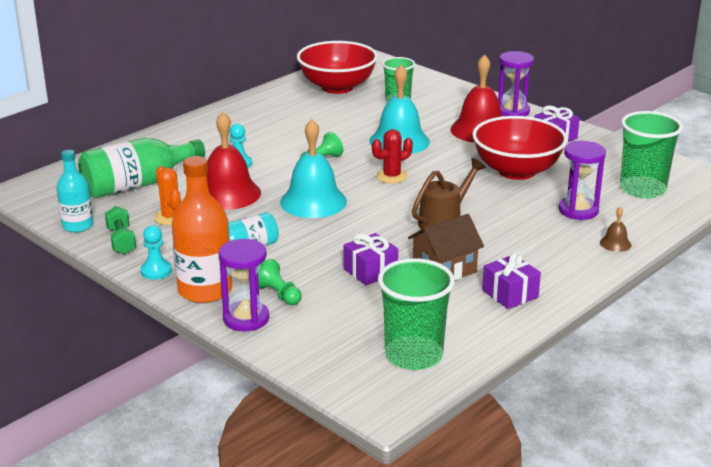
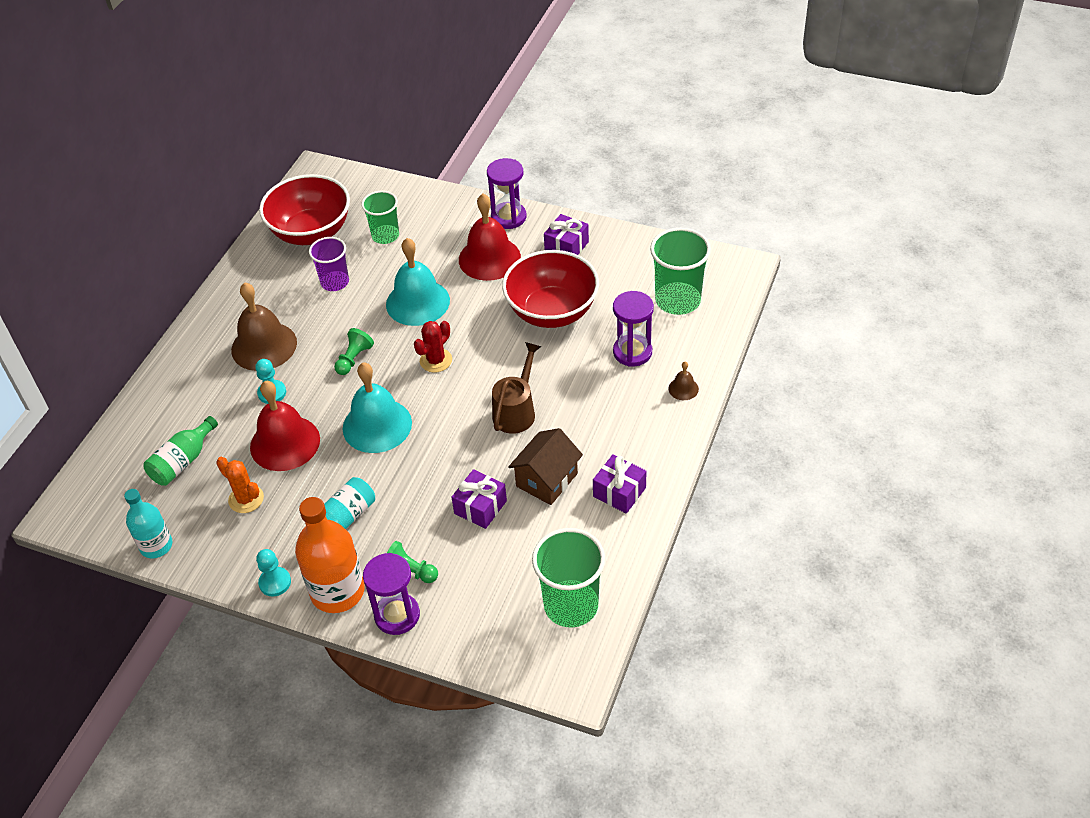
camera: 20 degrees left, 20 degrees up
(121, 241) = (215, 552): green dumbbell -> none
(137, 185) = (183, 461): green bottle -> green bottle, size x0.62
(252, 138) = (264, 346): none -> brown bell
(337, 116) = (335, 282): none -> purple cup

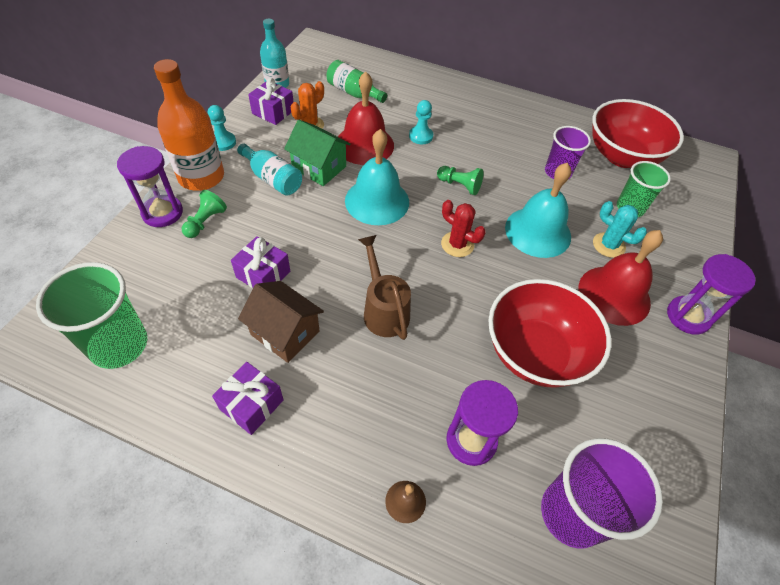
camera: 85 degrees right, 5 degrees up
(264, 346) = (474, 130): brown bell -> none
(324, 481) = (319, 167): none -> green house
(433, 255) = (608, 245): none -> turquoise cactus
(516, 411) = (384, 310): brown watering can -> brown watering can turned 135 degrees counterclockwise
(566, 247) = (651, 376): purple gift -> purple gift (273, 112)
(678, 300) = (572, 513): green cup -> purple cup

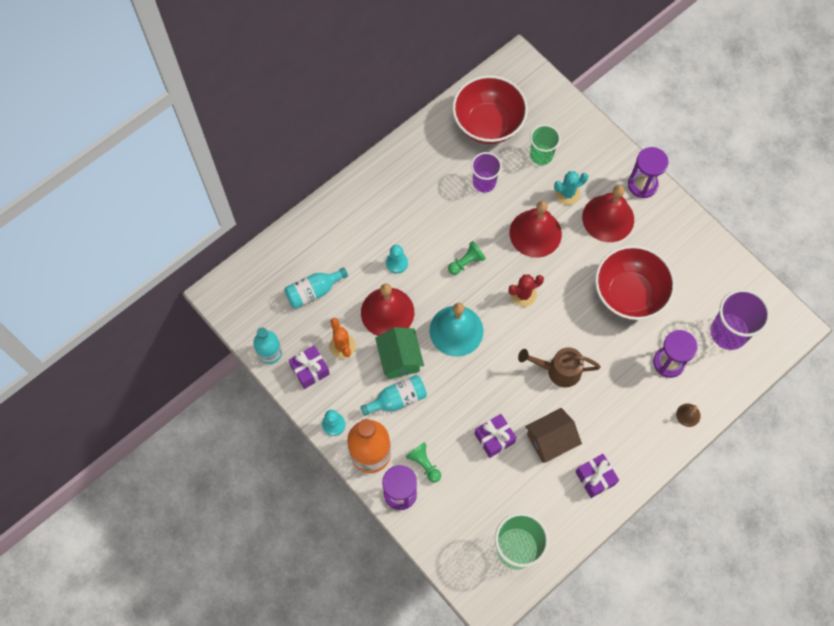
camera: 60 degrees left, 15 degrees up
(319, 167) = (399, 359): green house -> green house turned 75 degrees counterclockwise
(354, 93) = (313, 291): green bottle -> turquoise bottle
(538, 232) = (535, 233): turquoise bell -> red bell

